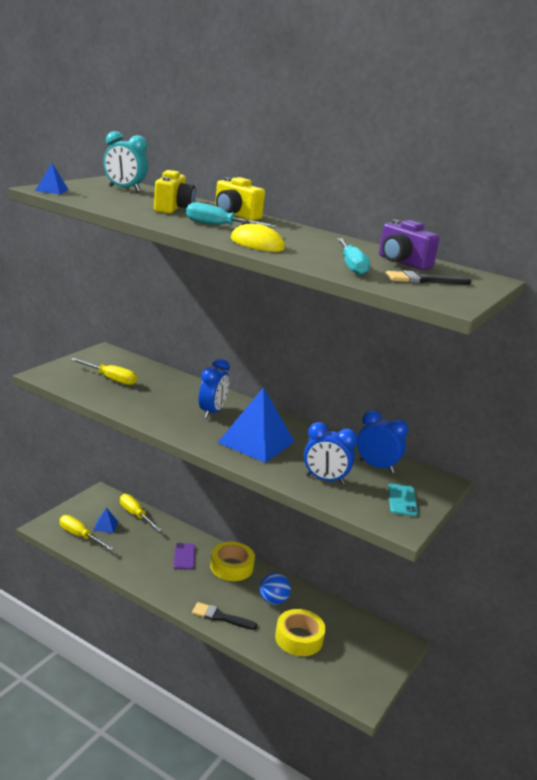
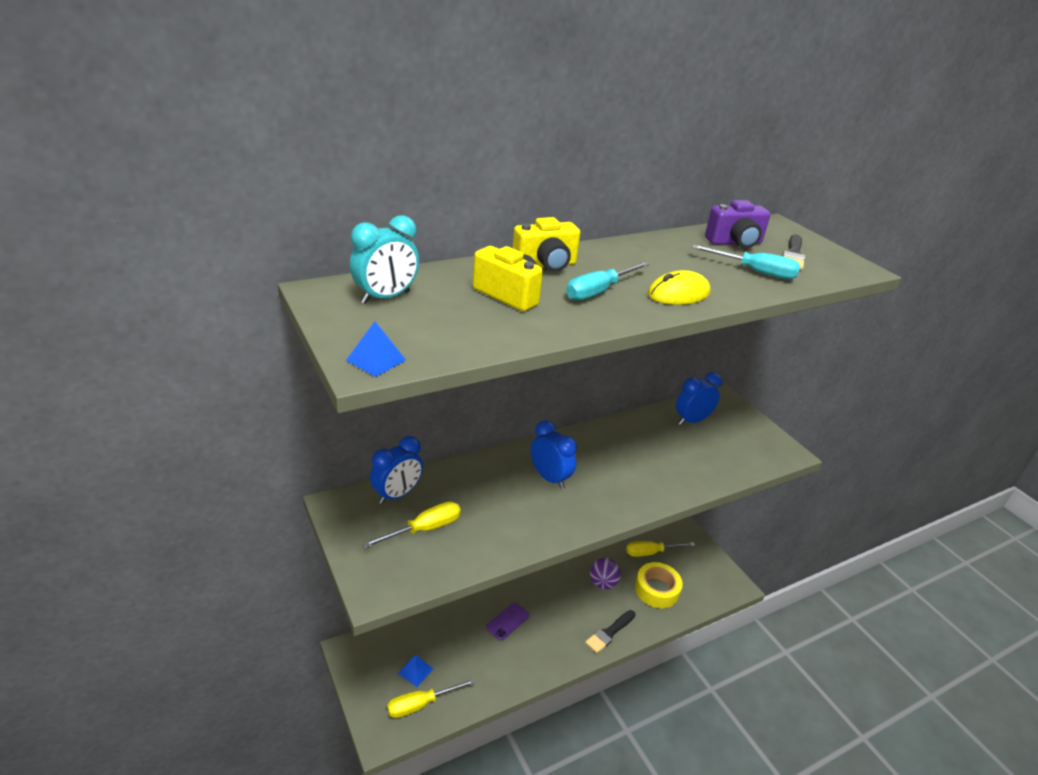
camera: 60 degrees left, 10 degrees up
(135, 515) = (412, 634): yellow screwdriver -> yellow screwdriver (651, 552)
(184, 556) = (507, 621): purple phone -> purple phone turned 75 degrees counterclockwise
(231, 567) = (542, 591): yellow tape -> none
(256, 442) = (625, 473): blue pyramid -> none
(273, 600) = (603, 583): blue ball -> purple ball
(325, 480) = (707, 460): blue clock -> blue clock (397, 495)
(402, 500) = (749, 433): turquoise phone -> none

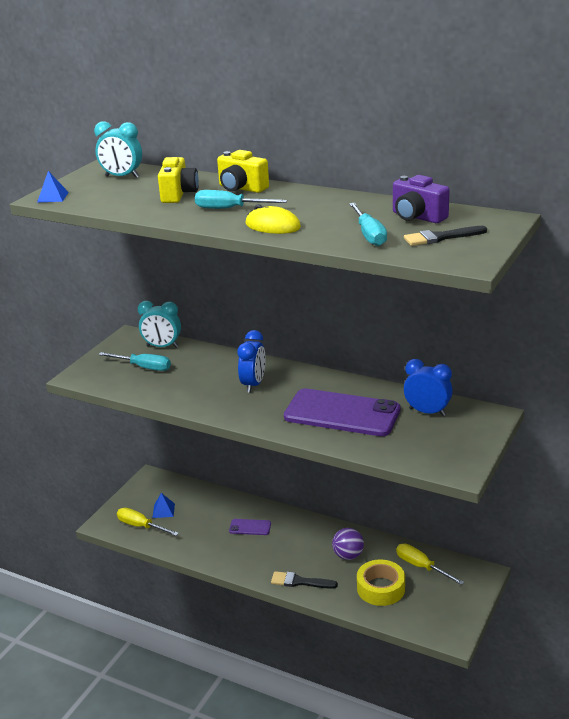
camera: 60 degrees right, 5 degrees down
(397, 495) = (162, 346): blue clock -> turquoise clock
(424, 529) = (143, 367): yellow screwdriver -> turquoise screwdriver
(653, 459) = (342, 413): none -> purple phone

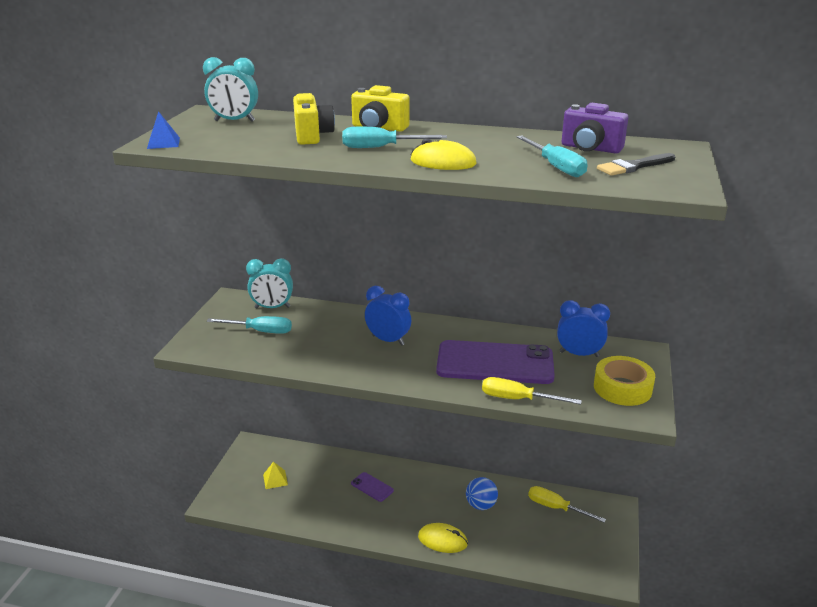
camera: 15 degrees left, 0 degrees up
(141, 526) = (256, 500): yellow screwdriver -> yellow screwdriver (517, 399)
(163, 510) = (275, 479): blue pyramid -> yellow pyramid
(250, 527) = (372, 487): purple phone -> purple phone turned 45 degrees clockwise
(253, 384) = (388, 340): blue clock -> blue clock turned 60 degrees counterclockwise
(300, 582) = (442, 540): black brush -> yellow mouse
(348, 555) = (481, 505): purple ball -> blue ball
(380, 588) = (525, 536): yellow tape -> yellow tape (622, 388)

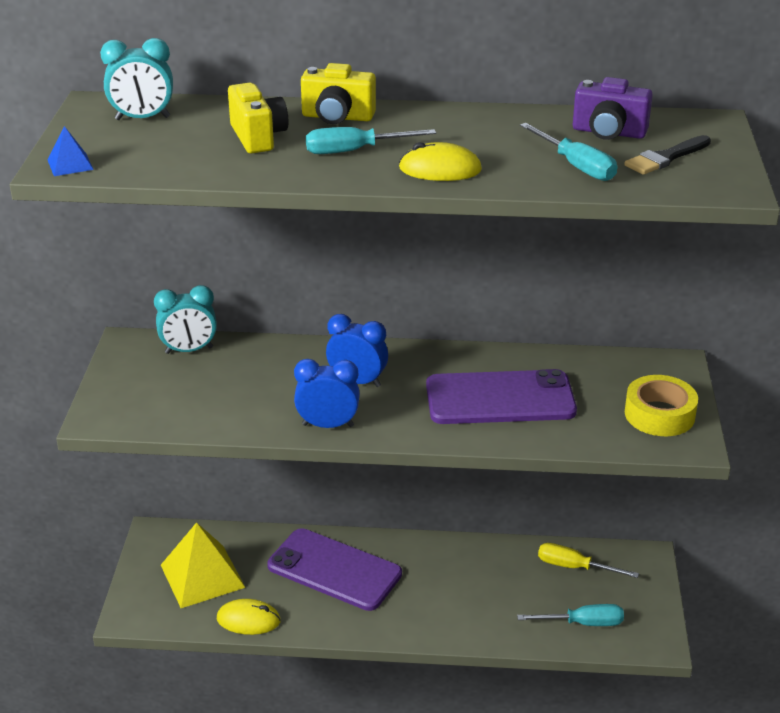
camera: 10 degrees left, 5 degrees up
(260, 331) = (185, 386): turquoise screwdriver -> turquoise screwdriver (583, 623)
(275, 479) = (202, 576): yellow pyramid -> yellow pyramid, size x2.24
(372, 487) = (334, 570): purple phone -> purple phone, size x2.30
(442, 540) = (441, 625): yellow mouse -> yellow mouse (248, 620)
(481, 505) = (480, 575): blue ball -> none
(517, 399) = (538, 442): yellow screwdriver -> none
(579, 354) = (599, 375): blue clock -> blue clock (328, 425)

